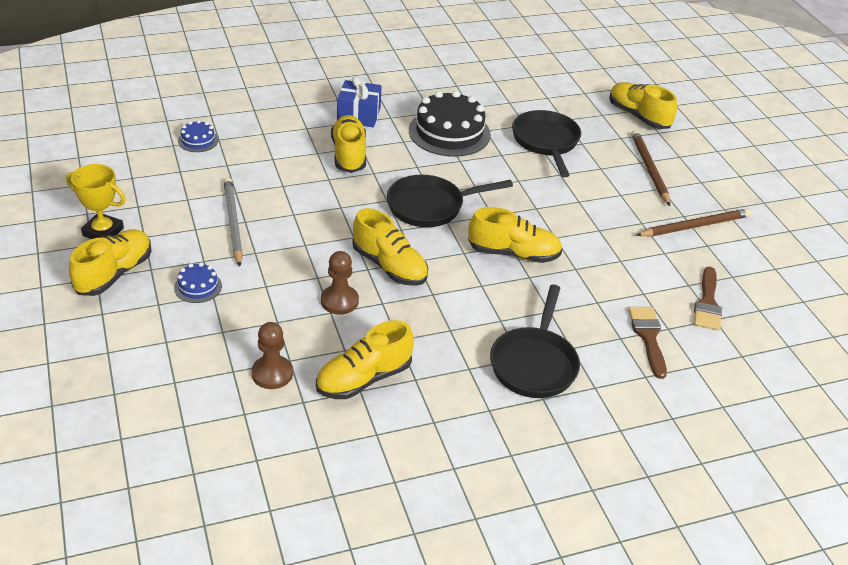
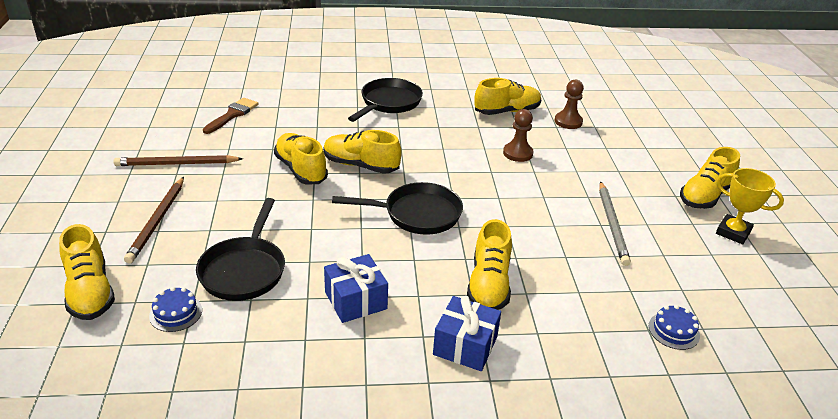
camera: 165 degrees left, 5 degrees down
(198, 287) = (632, 177): blue cake -> blue cake (176, 313)
(389, 266) = (472, 170): yellow shoe -> yellow shoe (301, 170)
(449, 132) = (355, 300): black cake -> blue gift
(648, 337) = (298, 104): brown brush -> none

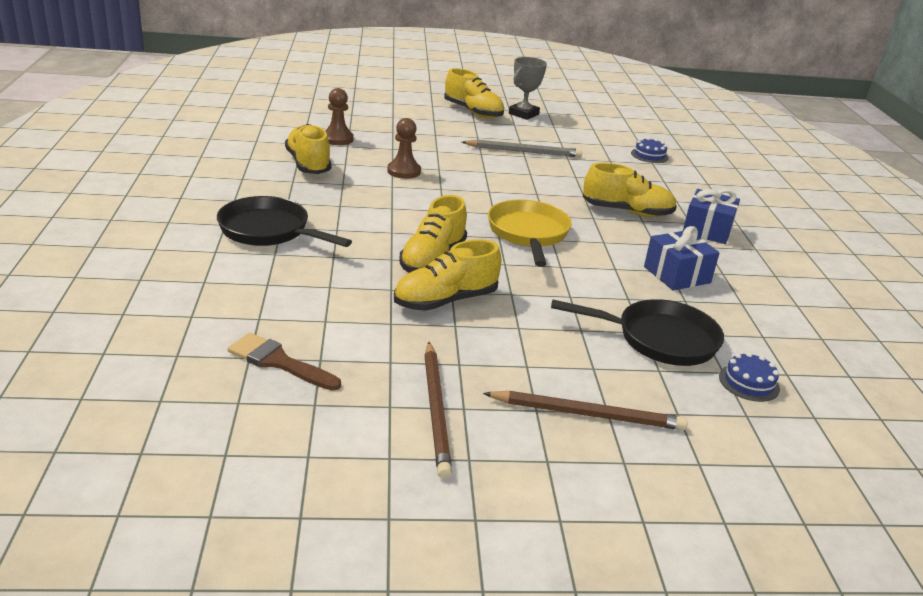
camera: 90 degrees left, 5 degrees down
(90, 292) = (749, 455): yellow shoe -> none
(417, 214) = (528, 234): black pan -> yellow pan
(733, 232) = (523, 114): yellow trophy -> grey trophy

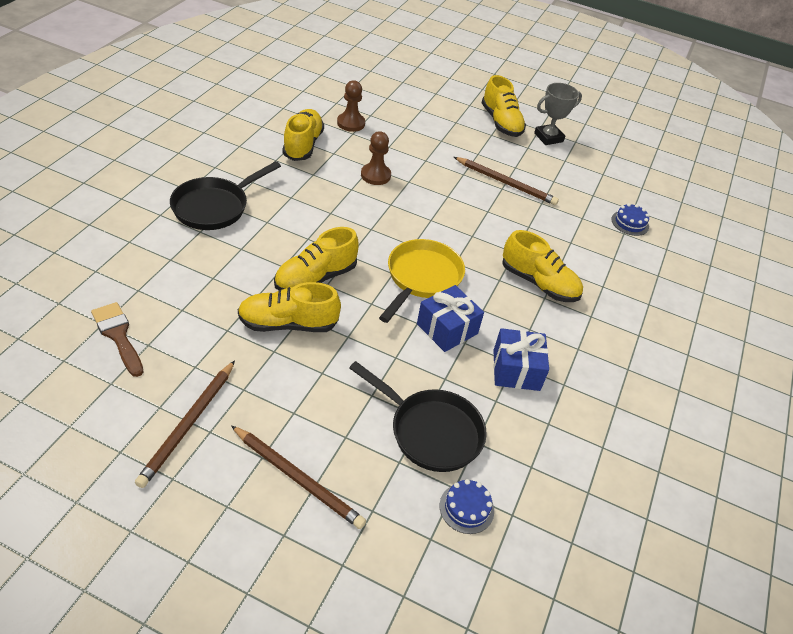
camera: 25 degrees right, 15 degrees up
(269, 231) = (215, 207): black pan -> black pan turned 105 degrees counterclockwise
(524, 151) = (506, 183): grey pencil -> brown pencil
(707, 230) = (599, 330): blue gift -> blue gift (447, 329)

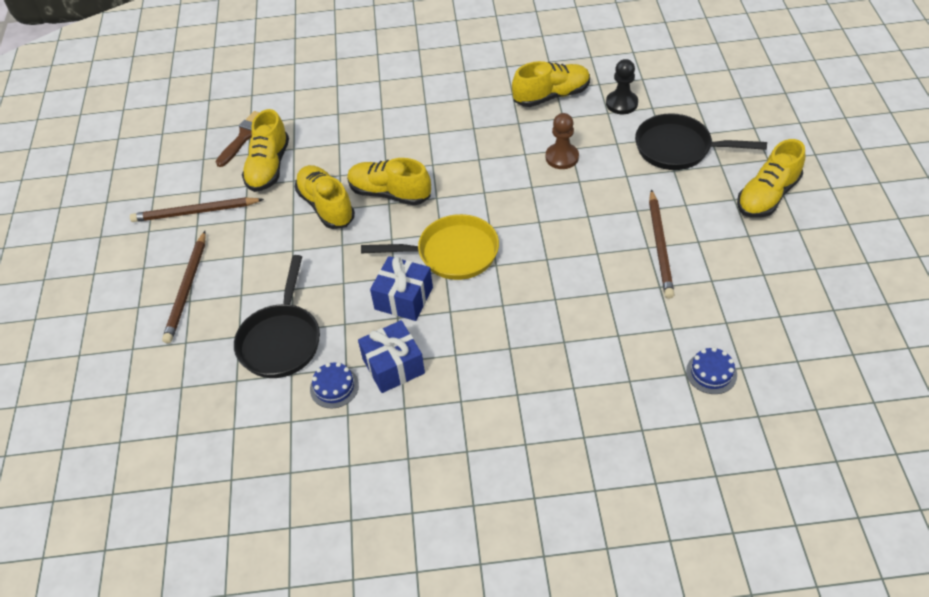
camera: 70 degrees right, 5 degrees up
(215, 207) = (416, 99): black pan -> black pan (678, 148)
(351, 123) = (621, 103): brown pawn -> black pawn
(466, 508) = (222, 396): blue cake -> blue cake (334, 387)
(538, 283) = (526, 335): yellow shoe -> yellow shoe (268, 167)
(548, 137) = (791, 243): grey trophy -> none

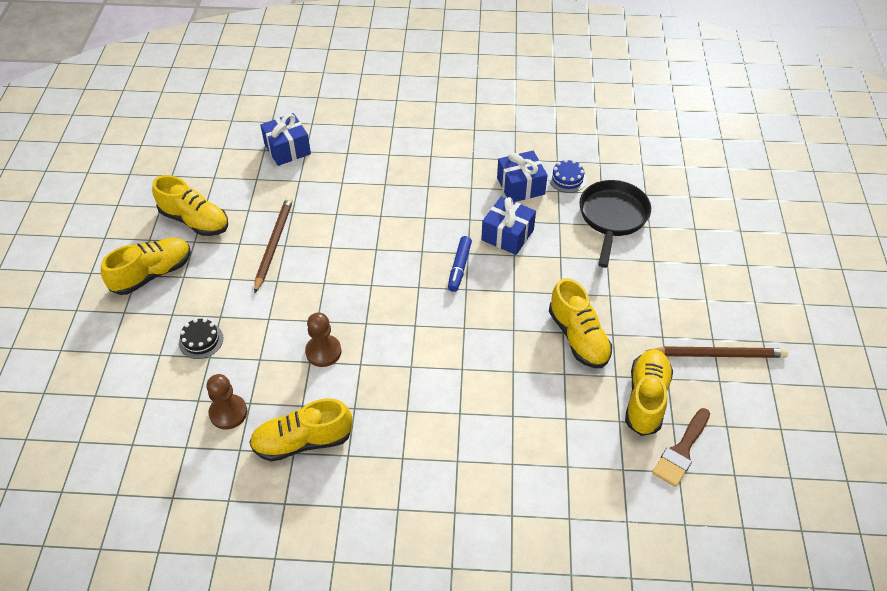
camera: 175 degrees left, 0 degrees up
(187, 289) = (705, 273): brown pencil -> none
(390, 193) = (511, 340): yellow shoe -> yellow shoe (195, 221)
(451, 253) = (459, 267): yellow pan -> blue marker
(621, 103) = (228, 413): black pawn -> brown pawn
(678, 148) = (201, 340): black pan -> black cake
(711, 373) = (287, 149): blue cake -> blue gift

